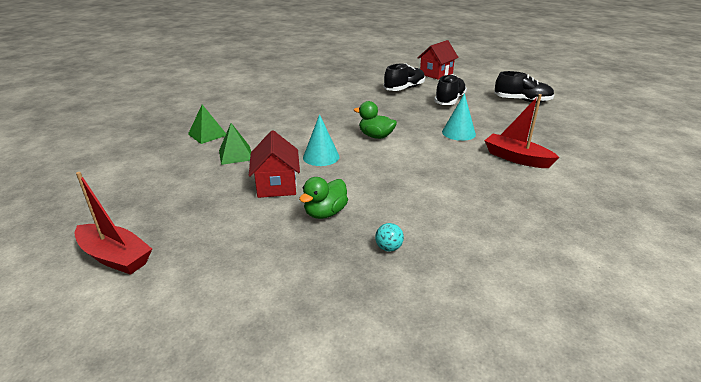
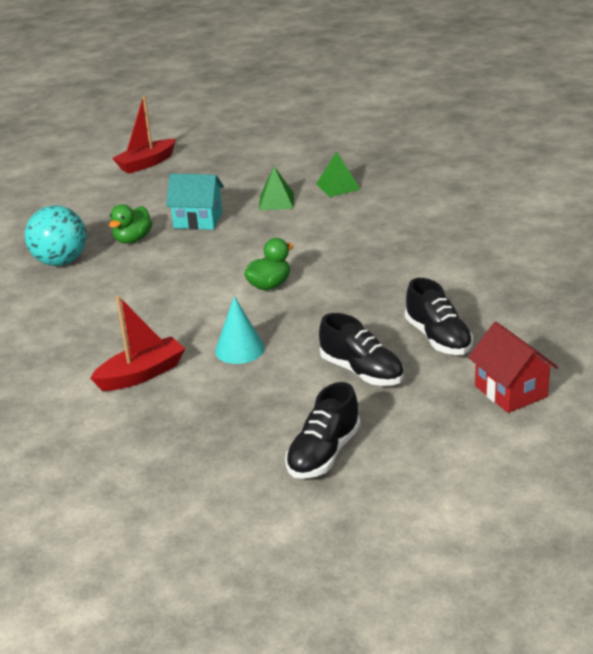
camera: 110 degrees right, 0 degrees up
(276, 185) = (198, 220): red house -> turquoise house
(321, 157) = (240, 246): turquoise cone -> none
(325, 213) = (133, 239): green duck -> green duck turned 120 degrees counterclockwise
(388, 248) = (60, 262): turquoise ball -> turquoise ball, size x2.43

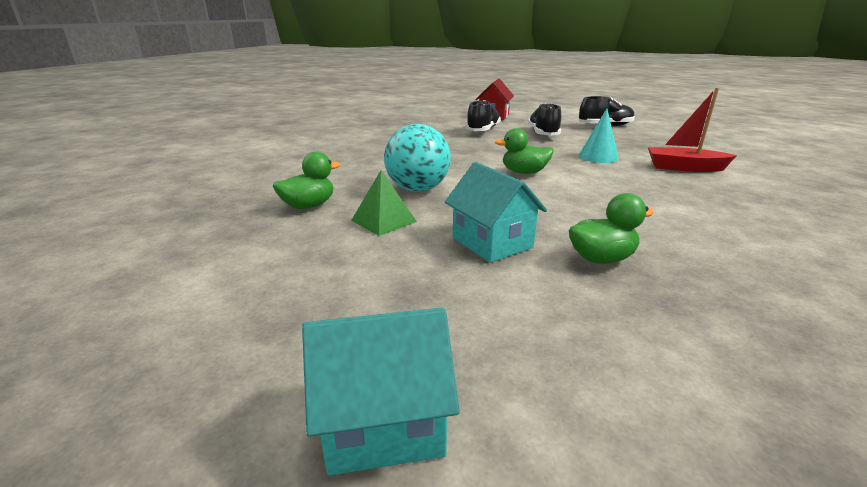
camera: 135 degrees left, 5 degrees down
(60, 262) = (733, 277): turquoise ball -> turquoise ball (417, 189)
(146, 163) = (383, 423): red boat -> turquoise house
(338, 186) = (308, 206): green pyramid -> green duck

